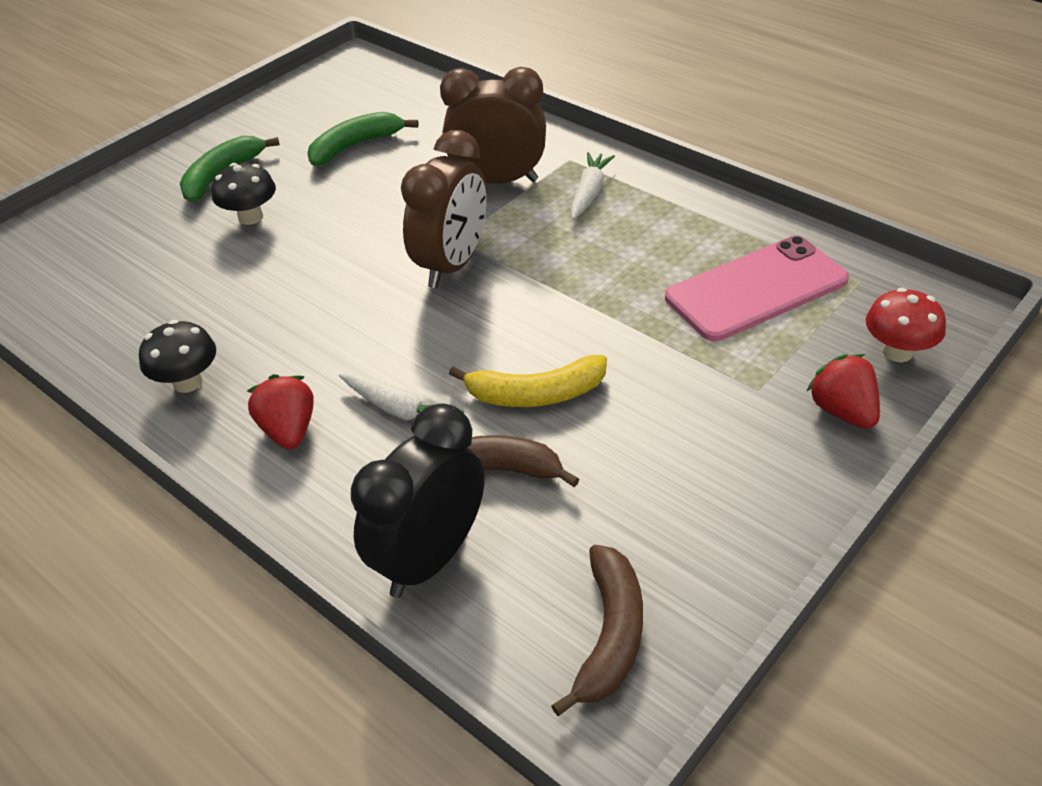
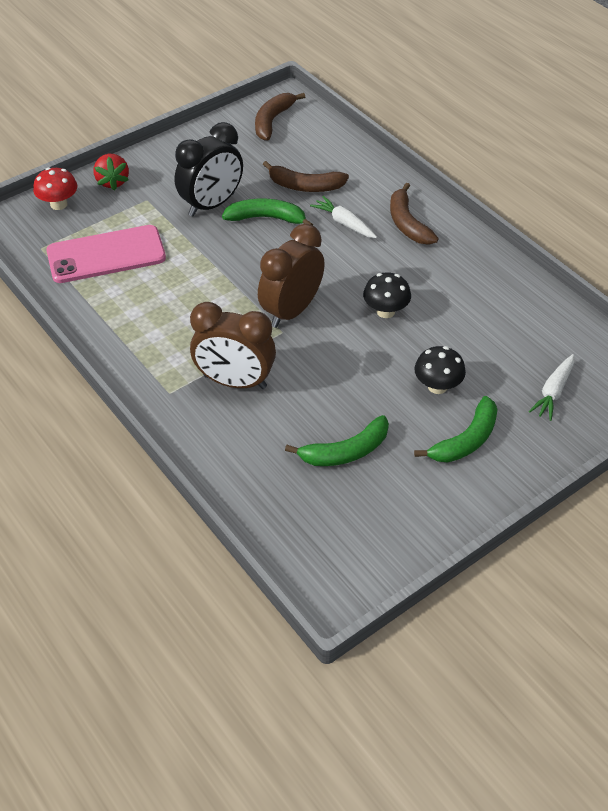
camera: 170 degrees left, 5 degrees up
(188, 382) = (469, 261): black mushroom -> black mushroom (385, 311)
(289, 430) = (407, 223): red strawberry -> brown banana
(430, 558) = (341, 157): black clock -> black clock (211, 205)
(536, 394) = (266, 218): yellow banana -> green banana
(589, 192) = (170, 354): white carrot -> white carrot (553, 392)

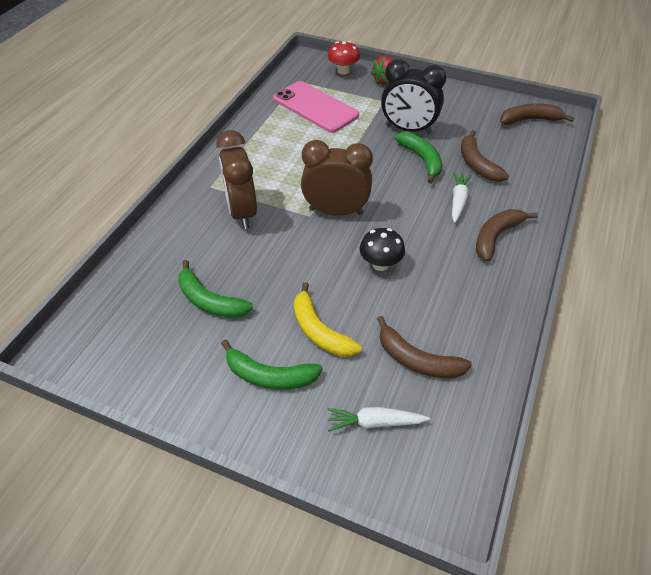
camera: 60 degrees right, 0 degrees up
(437, 386) = (319, 331): black mushroom -> yellow banana
(508, 338) = (417, 360): none -> brown banana

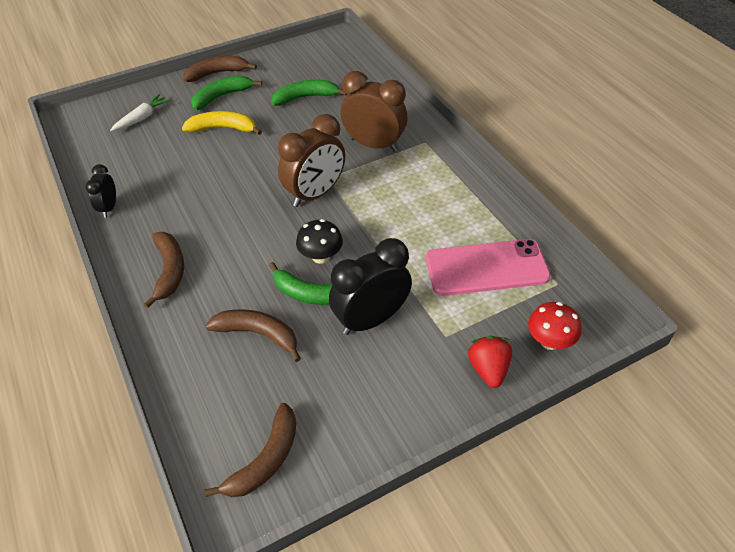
camera: 130 degrees right, 0 degrees up
(380, 264) = (234, 186): black mushroom -> black mushroom (320, 256)
(417, 360) = (148, 155): brown banana -> brown banana (217, 73)
(458, 201) = (234, 278): white carrot -> none
(500, 328) = (109, 208): none -> black clock

